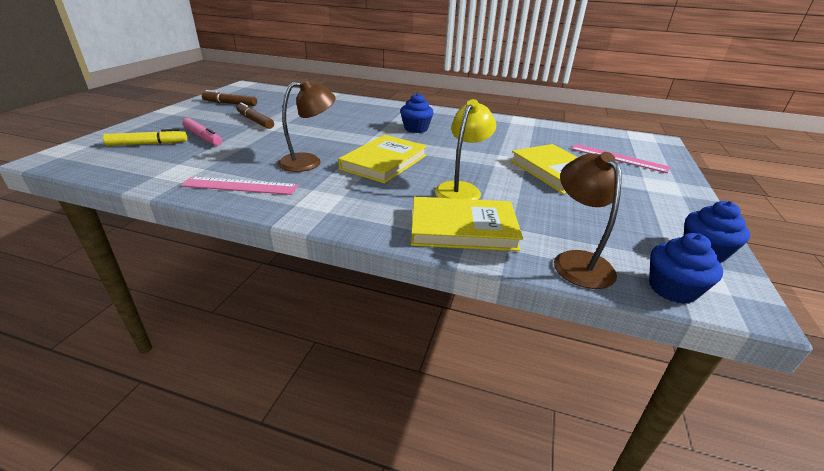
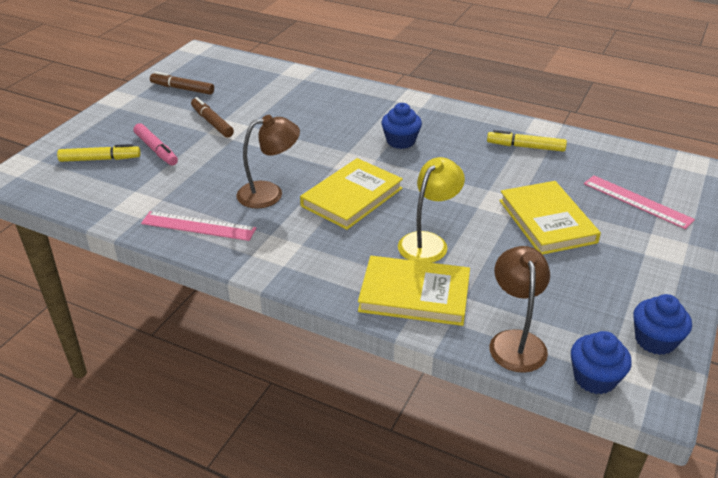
camera: 10 degrees right, 5 degrees up
(515, 130) = (525, 147): none -> yellow marker

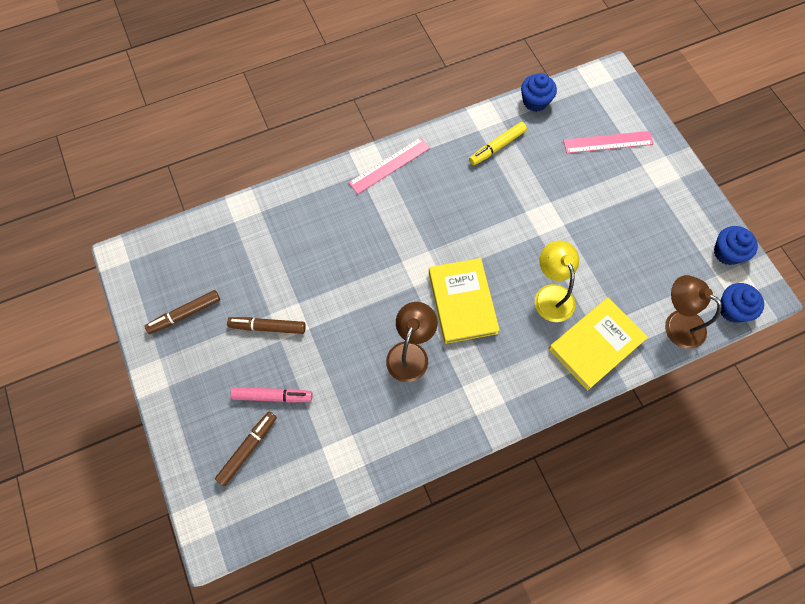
camera: 50 degrees left, 30 degrees up
(100, 159) = (248, 449): yellow marker -> brown marker
(198, 226) = (411, 429): pink ruler -> pink ruler (389, 165)
(400, 141) = (419, 216): blue cupcake -> blue cupcake (535, 101)
(547, 221) = (586, 209): yellow book -> none

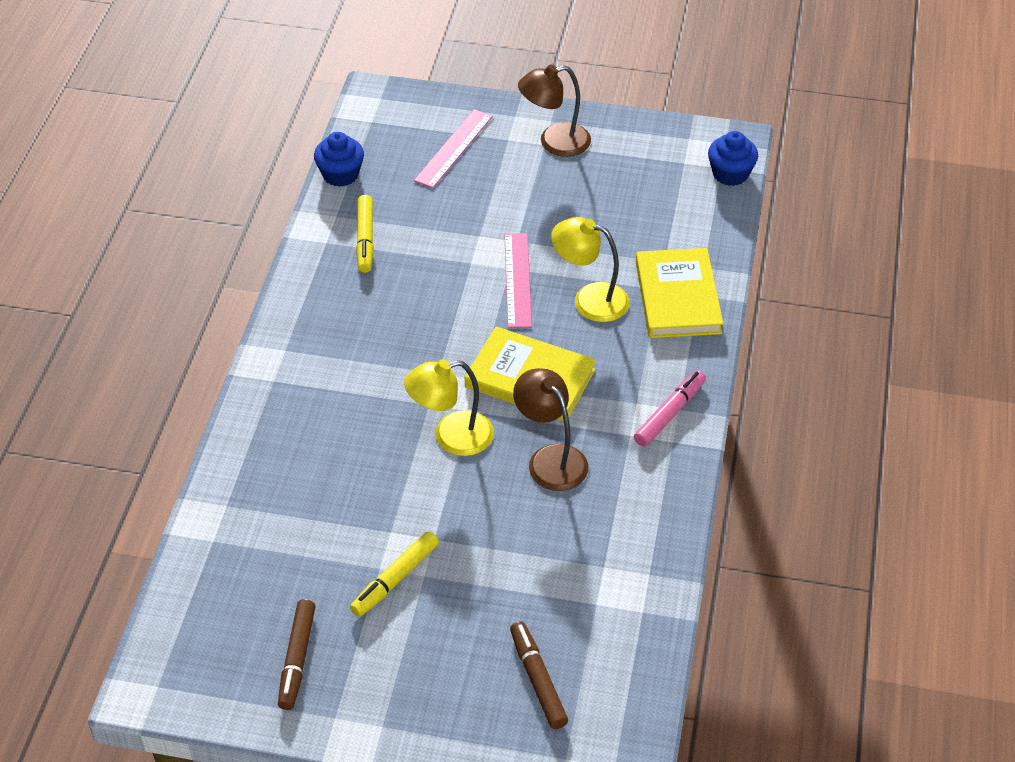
camera: 55 degrees left, 20 degrees down
(268, 327) = (395, 579): brown marker -> yellow marker
(272, 396) = (491, 620): pink marker -> pink marker (669, 413)
(387, 289) = (451, 437): none -> yellow lamp
(389, 165) = (290, 346): pink ruler -> pink ruler (518, 280)
(677, 323) = (709, 223): brown lamp -> brown lamp (554, 142)
(727, 253) = (667, 140): blue cupcake -> none

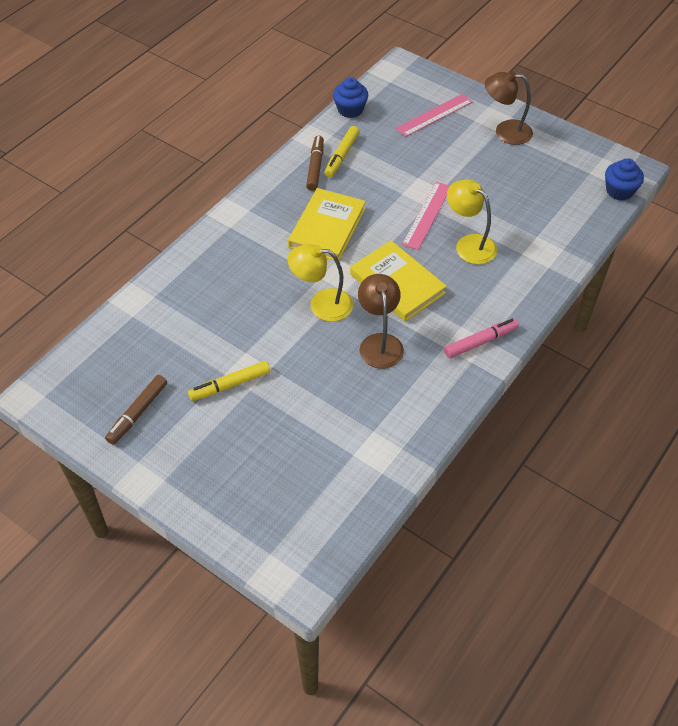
camera: 25 degrees right, 5 degrees up
(538, 680) = (283, 491): brown marker -> brown marker (315, 167)
(677, 297) = (532, 264): yellow book -> yellow book (327, 227)

